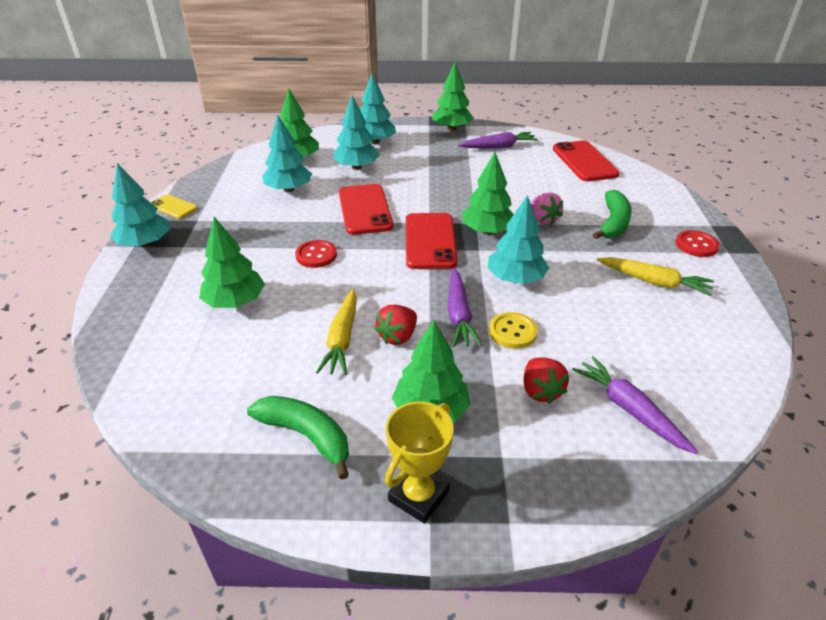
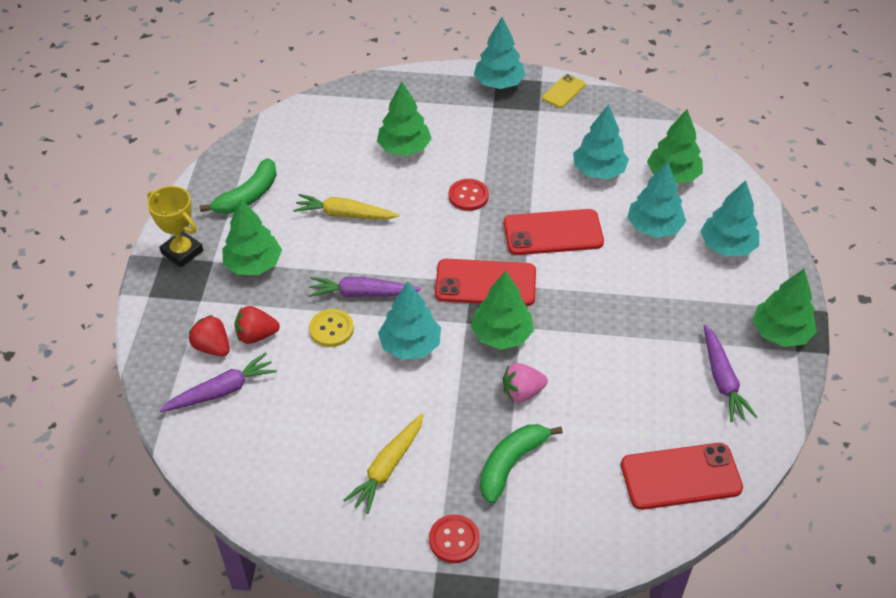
camera: 95 degrees right, 10 degrees up
(398, 336) = (340, 249): red strawberry -> red strawberry (212, 347)
(613, 223) = (511, 464): green banana -> green banana turned 105 degrees clockwise

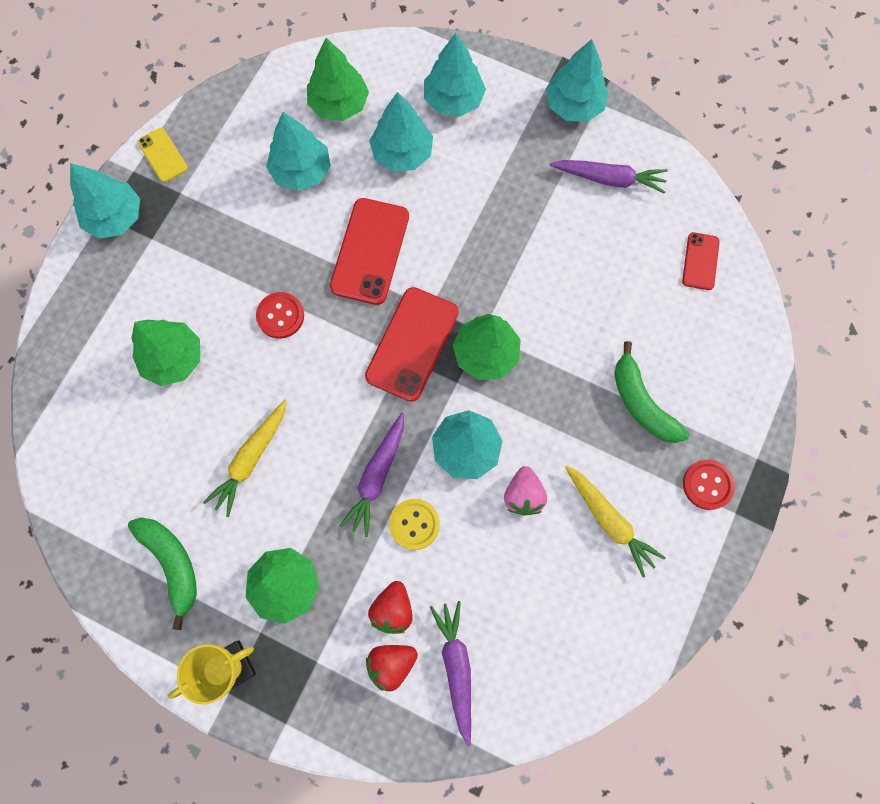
camera: 70 degrees left, 25 degrees up
(522, 392) = (563, 361): pink strawberry -> pink strawberry (523, 495)
(681, 477) = (700, 261): red phone -> red phone, size x0.54
(780, 333) = (574, 105): green tree -> turquoise tree

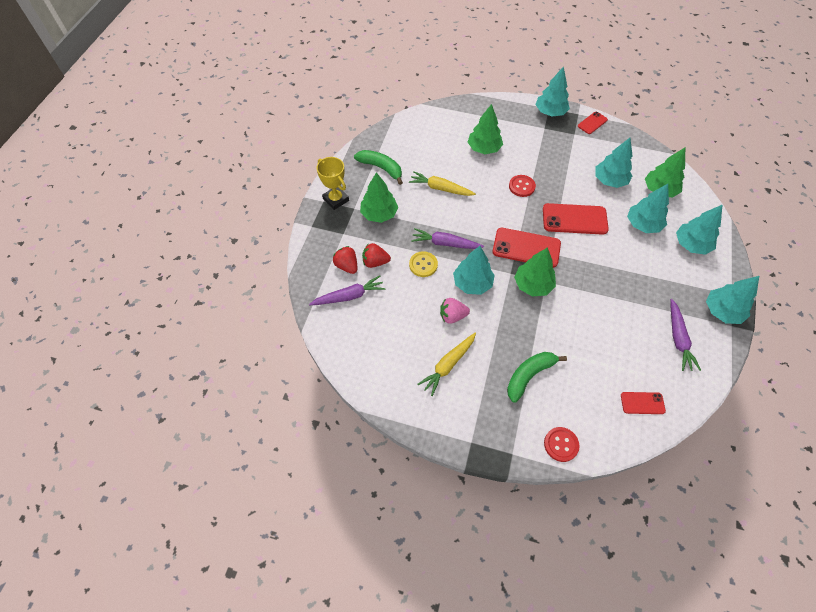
camera: 80 degrees right, 15 degrees down
(163, 155) = (592, 123): yellow phone -> red phone
(172, 564) = (381, 168): green banana -> green banana turned 105 degrees counterclockwise
(707, 485) = (485, 422): red button -> red button (561, 444)

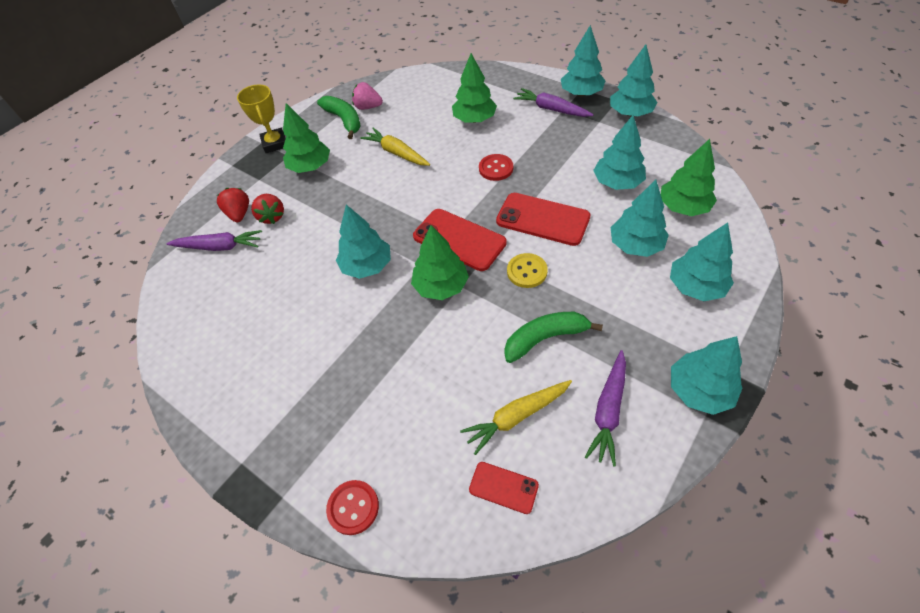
camera: 25 degrees right, 5 degrees down
(375, 262) = (272, 216): red strawberry -> red strawberry turned 135 degrees counterclockwise
(423, 265) = (323, 231): yellow button -> yellow button (527, 271)
(445, 243) = (364, 213): purple carrot -> purple carrot (551, 109)
(448, 365) = (276, 356): yellow carrot -> yellow carrot (516, 416)
(452, 316) = (319, 298): pink strawberry -> pink strawberry (368, 107)
(529, 375) = (367, 399): green banana -> green banana (545, 338)
(592, 123) = (630, 113): red phone -> turquoise tree

